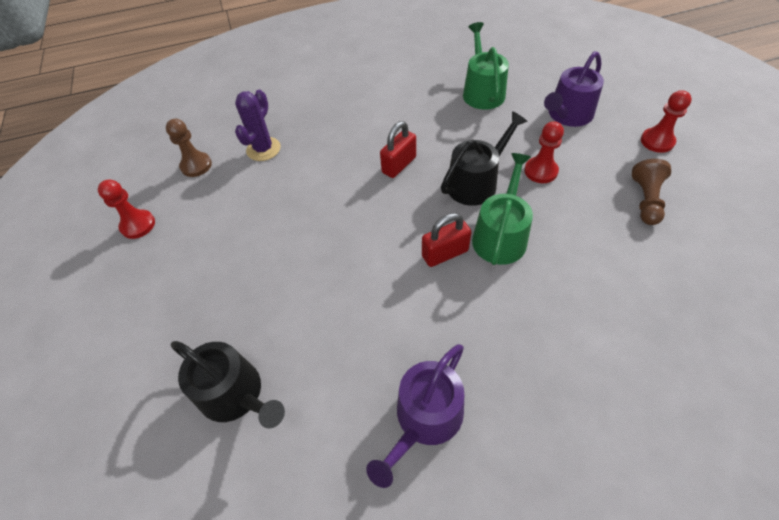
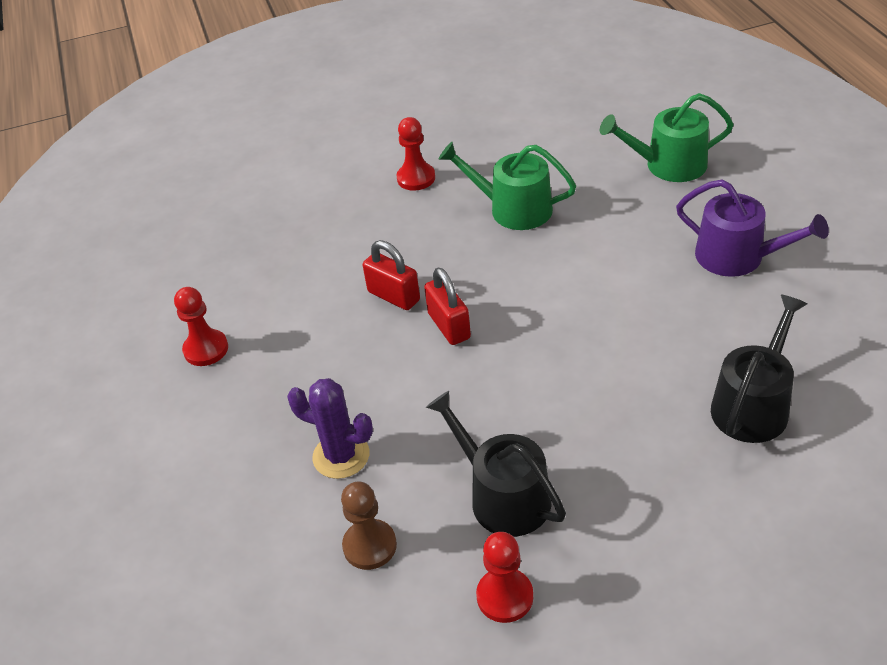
camera: 90 degrees left, 10 degrees down
(445, 253) = (540, 250): red padlock -> red padlock (449, 326)
(476, 182) = (431, 227): black watering can -> black watering can (502, 495)
(482, 91) = (257, 223): green watering can -> green watering can (668, 165)
(567, 115) = (322, 155): purple watering can -> none
(645, 200) = (463, 113): brown pawn -> none
(657, 141) = (377, 98): red pawn -> red pawn (206, 349)

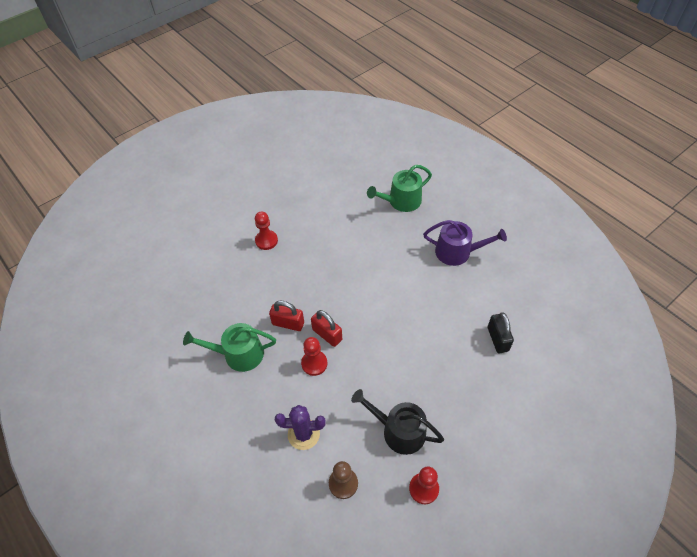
camera: 25 degrees left, 10 degrees up
(206, 349) = (193, 389): red pawn -> red pawn (314, 363)
(513, 209) = (330, 249): green watering can -> green watering can (238, 354)
(753, 404) = (497, 339): black watering can -> black padlock

